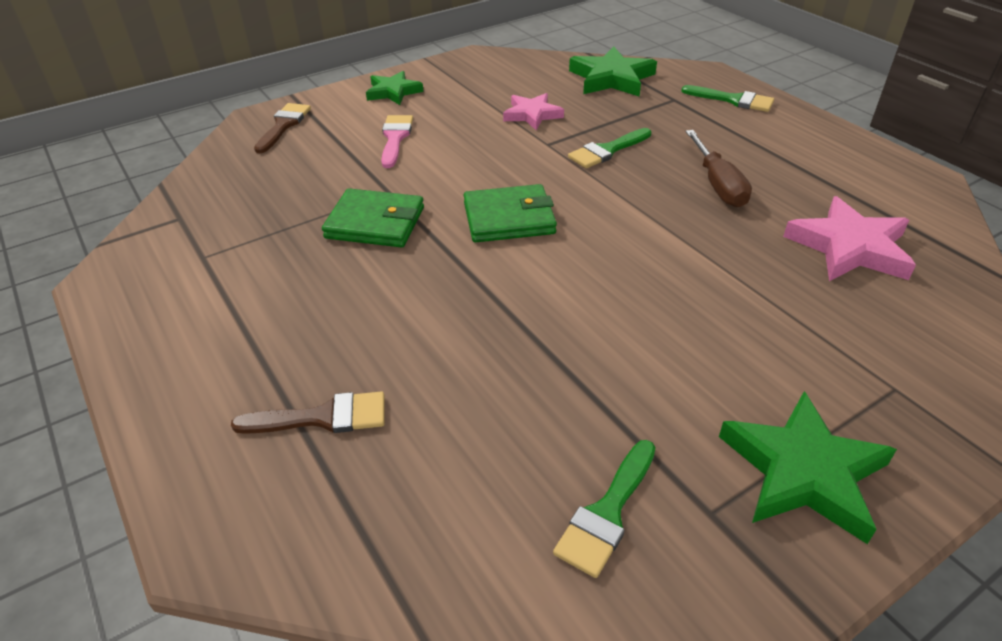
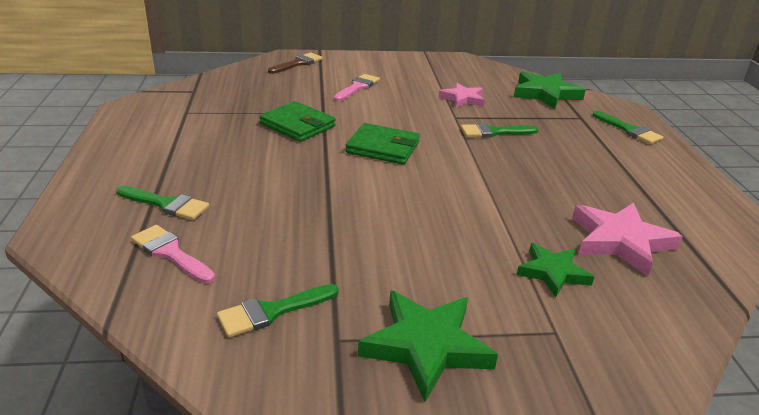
camera: 25 degrees right, 10 degrees down
(322, 417) = (166, 204): brown brush -> green brush
(393, 92) = (383, 64): green star -> green star (553, 272)
(402, 490) = (170, 253): none -> pink brush
(718, 185) = (555, 174): brown screwdriver -> none

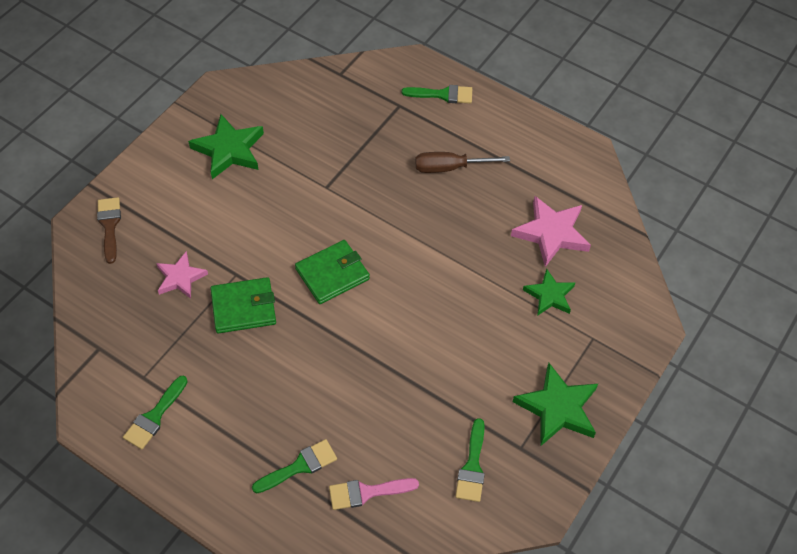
camera: 50 degrees left, 25 degrees up
(357, 87) = (208, 214): pink brush -> none
(462, 99) = (300, 155): pink star -> pink star (180, 278)
(494, 132) = (371, 182): green brush -> green brush (154, 416)
(545, 94) = (342, 91): green star -> green star (229, 150)
(573, 159) = (449, 168): none -> brown screwdriver

